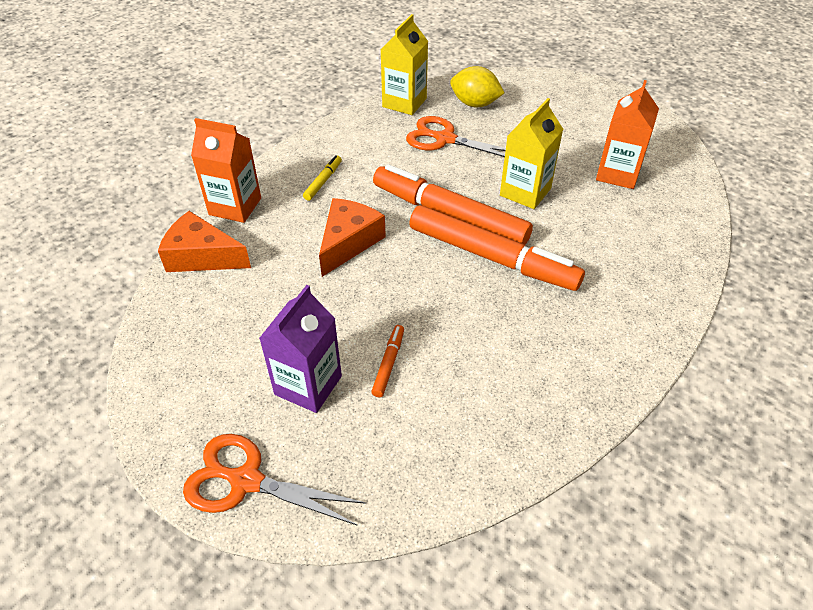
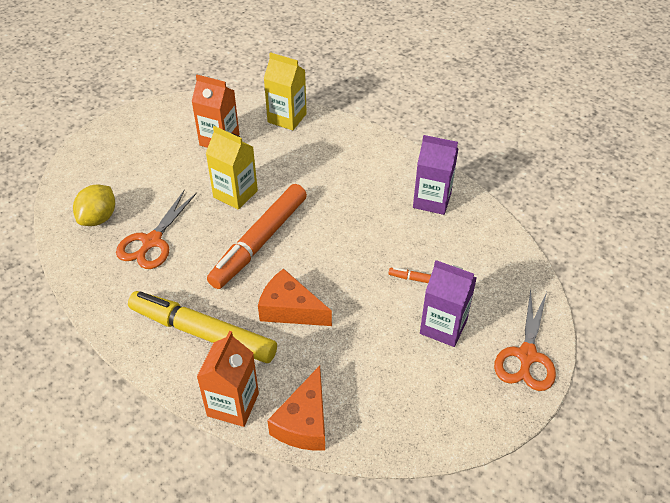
camera: 90 degrees left, 0 degrees up
(323, 181) = (202, 333): yellow marker -> yellow marker, size x2.44
(404, 103) = (81, 271): yellow carton -> yellow carton (287, 118)
(492, 257) = (311, 218): orange marker -> none
(545, 389) = (432, 200): none -> purple carton

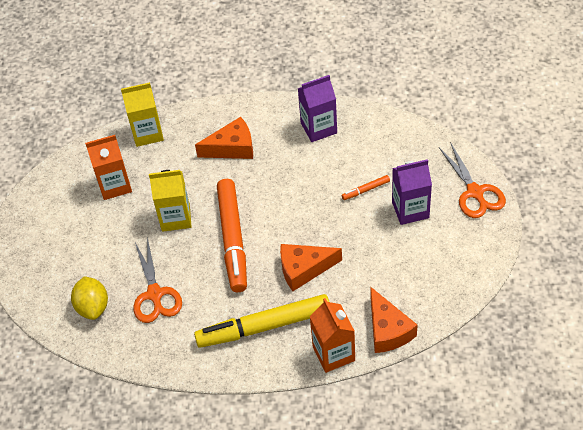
camera: 35 degrees left, 5 degrees up
(340, 170) = (232, 148): none -> orange cheese

